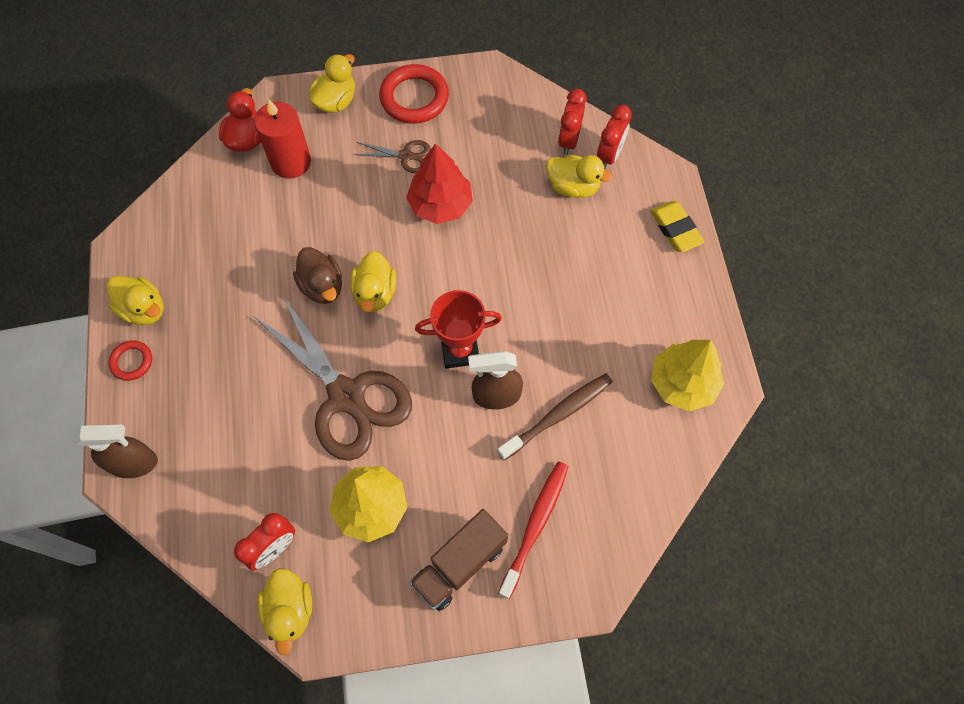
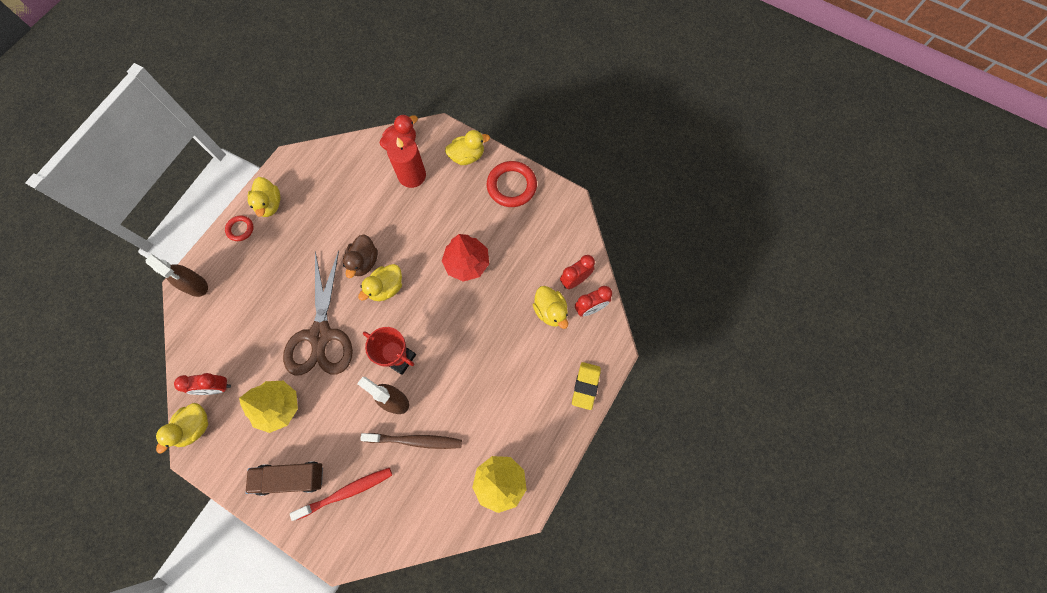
camera: 40 degrees right, 5 degrees up
(405, 156) = (475, 218): brown scissors -> none

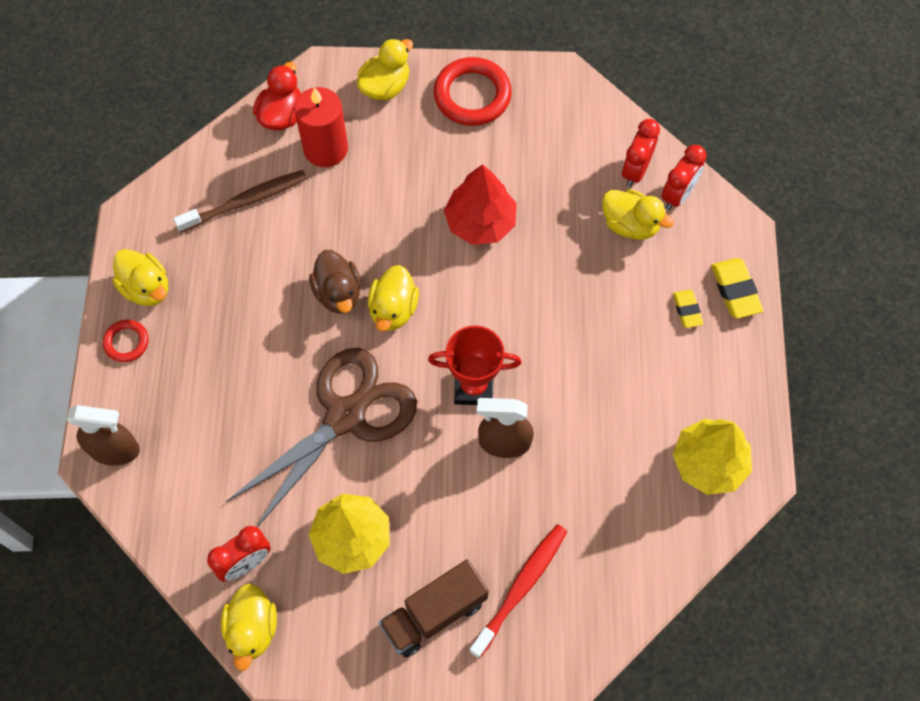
camera: 30 degrees left, 5 degrees down
(321, 335) = (345, 416): brown scissors -> brown scissors turned 105 degrees counterclockwise
(415, 440) = (566, 475): brown toothbrush -> brown toothbrush (245, 201)
(549, 382) = (687, 310): none -> yellow eraser

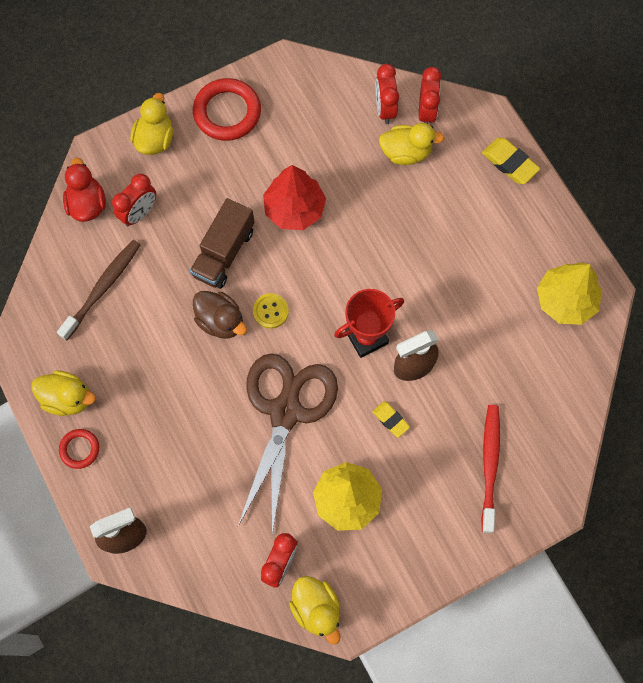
camera: 30 degrees left, 5 degrees up
(325, 149) = (139, 213): red candle -> red clock
(393, 309) = (270, 311): yellow duck -> yellow button
(434, 614) = (440, 519): brown truck -> brown truck (224, 253)
(687, 310) = (484, 196): yellow eraser -> yellow eraser (390, 420)

